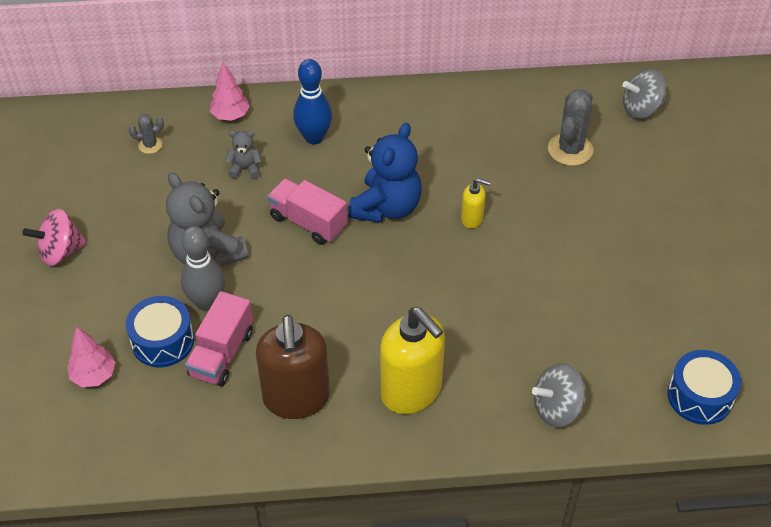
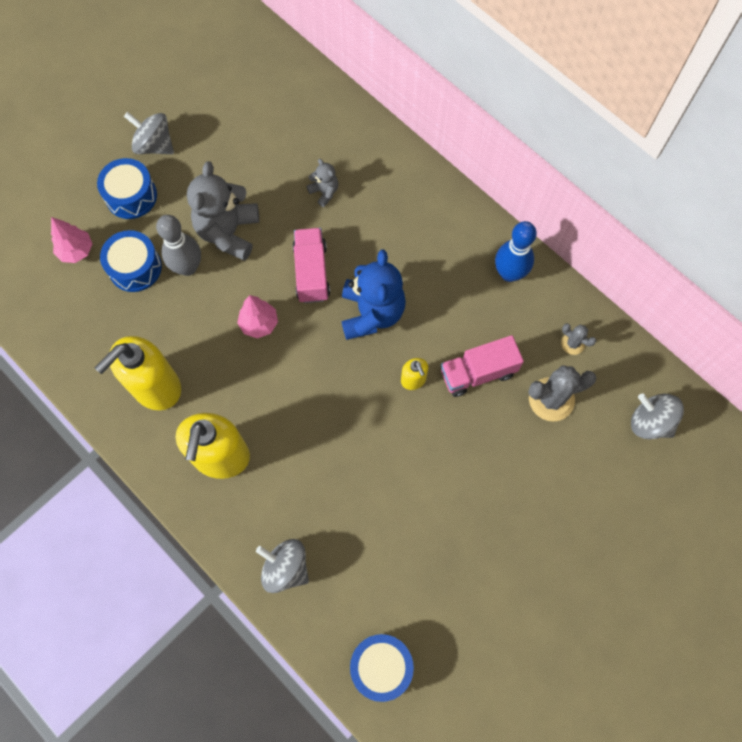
camera: 50 degrees right, 20 degrees up
(60, 252) = (154, 145): pink spinning top -> grey spinning top
(89, 300) = (131, 196): none -> blue drum
(150, 145) = (291, 116): grey cactus -> grey cactus (572, 343)
(222, 353) = (154, 311): pink truck -> pink truck (478, 373)
(230, 116) = (365, 141): pink tree -> pink tree (259, 324)
(296, 399) = (156, 387): brown soap dispenser -> yellow soap dispenser
(314, 137) = (395, 211): blue bowling pin -> blue bowling pin (509, 273)
(386, 207) = (371, 313): blue teddy bear -> blue teddy bear turned 75 degrees counterclockwise

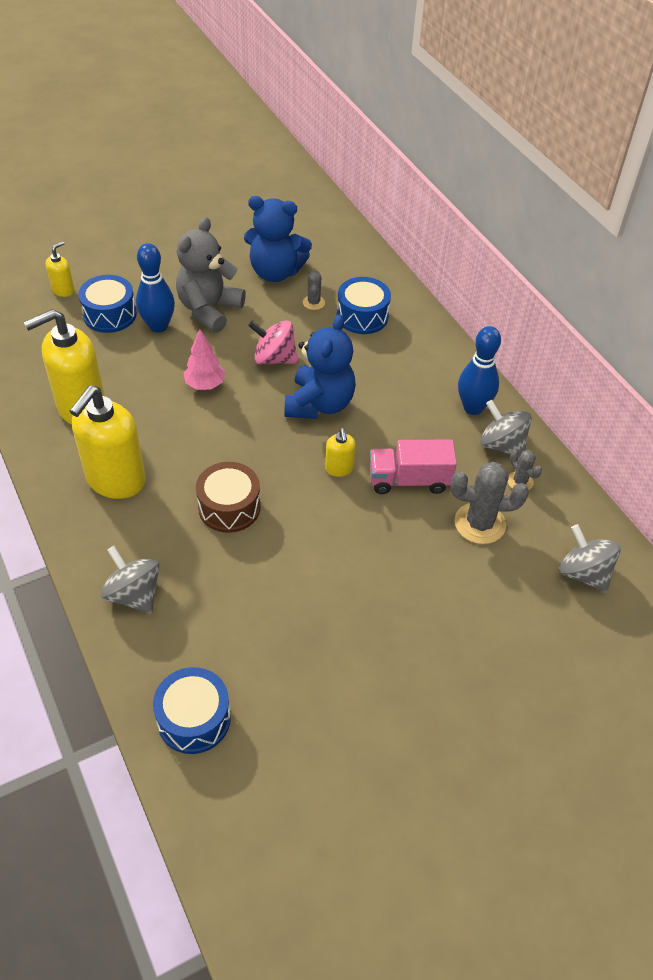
camera: 15 degrees right, 20 degrees down
(76, 251) = (63, 290): pink tree -> yellow soap dispenser
(131, 196) = (133, 264): blue drum -> blue drum (362, 316)
(154, 145) = (173, 234): grey spinning top -> grey spinning top (501, 445)
(188, 267) = (158, 326): grey bowling pin -> blue bowling pin
(274, 164) = (275, 272): none -> blue teddy bear
(311, 272) = (274, 358): pink truck -> pink spinning top
(324, 192) = (313, 302): grey teddy bear -> grey cactus
(332, 452) = (229, 507): none -> brown drum

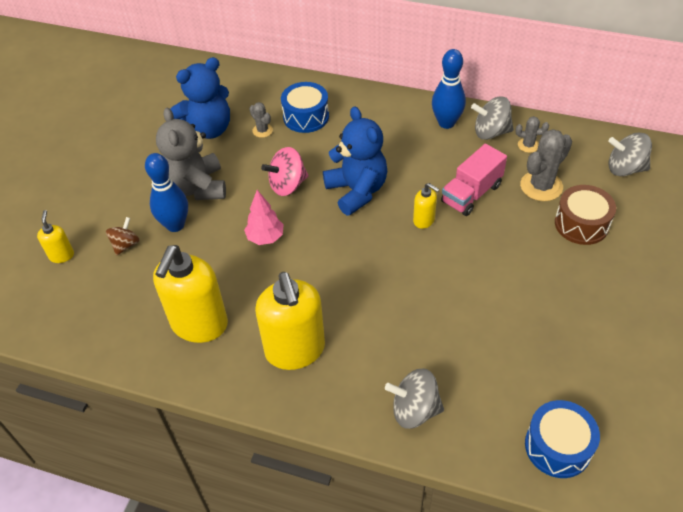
camera: 40 degrees left, 0 degrees up
(110, 314) = (126, 245): blue drum -> brown spinning top
(229, 507) = (393, 301): brown drum -> brown drum (581, 224)

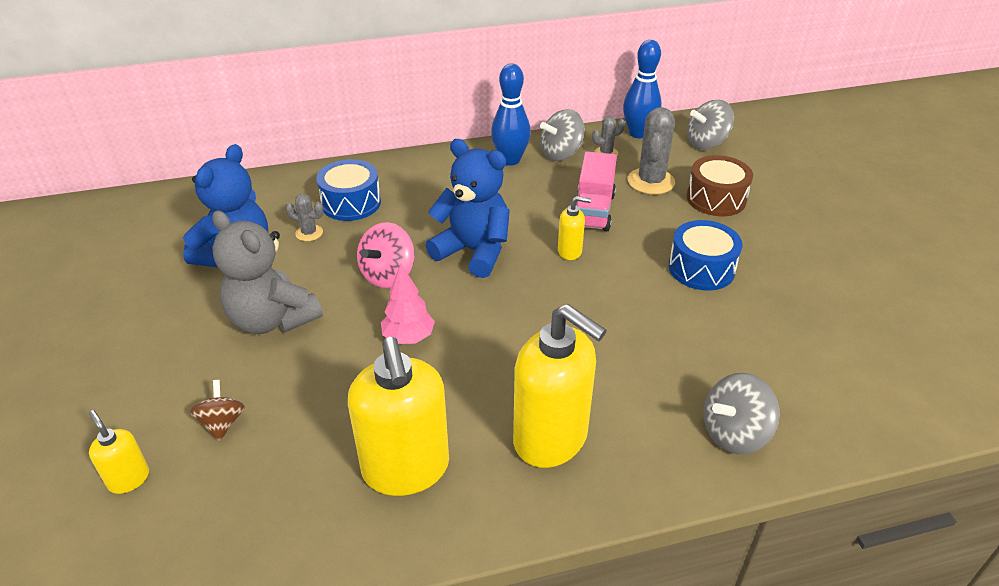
camera: 35 degrees left, 10 degrees down
(175, 225) = (277, 372): blue bowling pin -> blue bowling pin (638, 133)
(558, 446) = (891, 396): blue drum -> blue drum (701, 268)

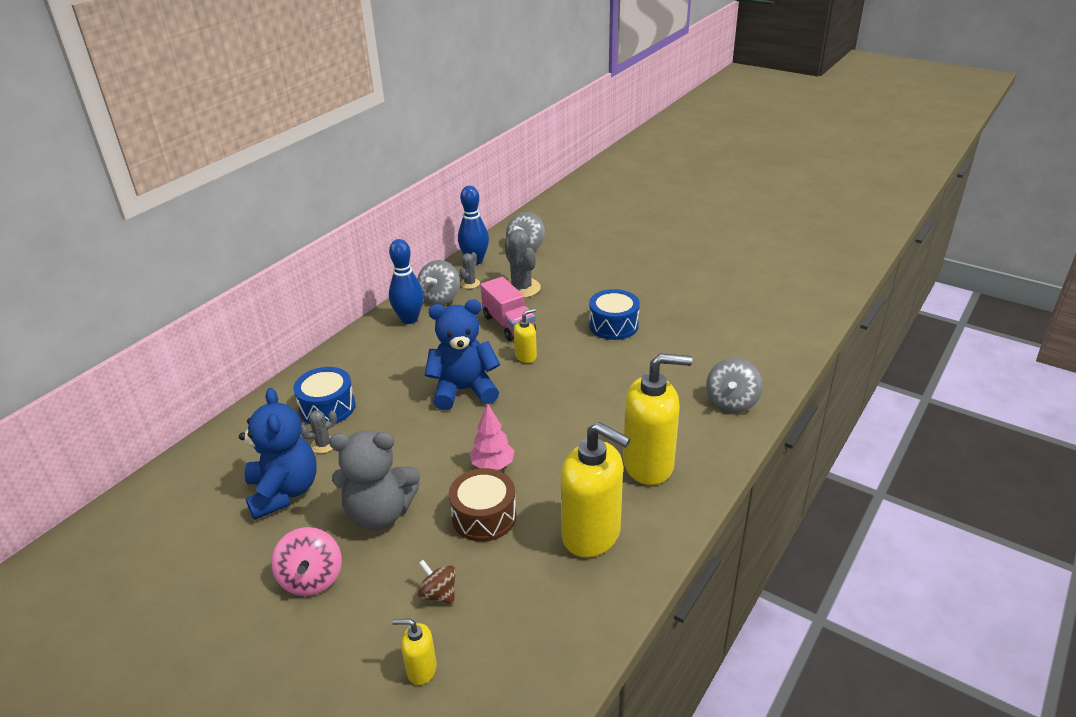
camera: 40 degrees left, 5 degrees down
(388, 275) = (425, 437): pink spinning top -> pink spinning top (312, 579)
(716, 199) = (573, 280): brown drum -> brown drum (484, 516)

